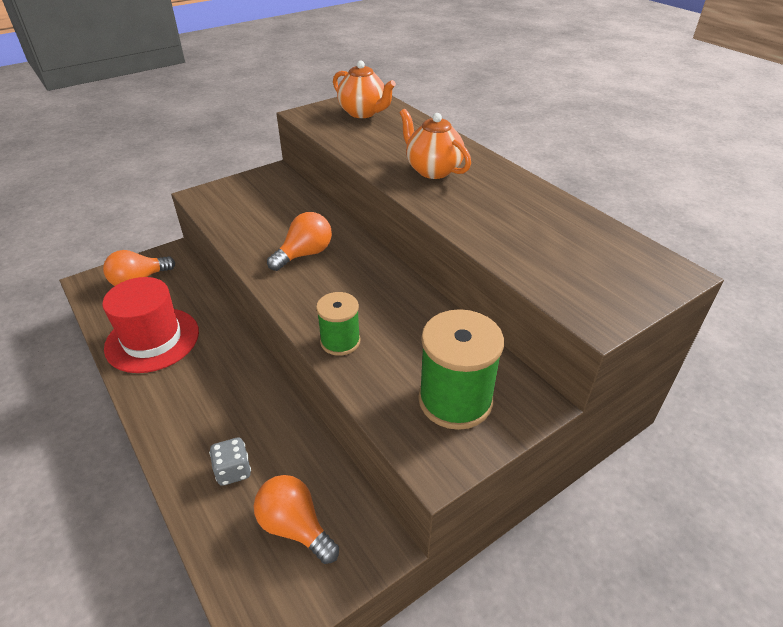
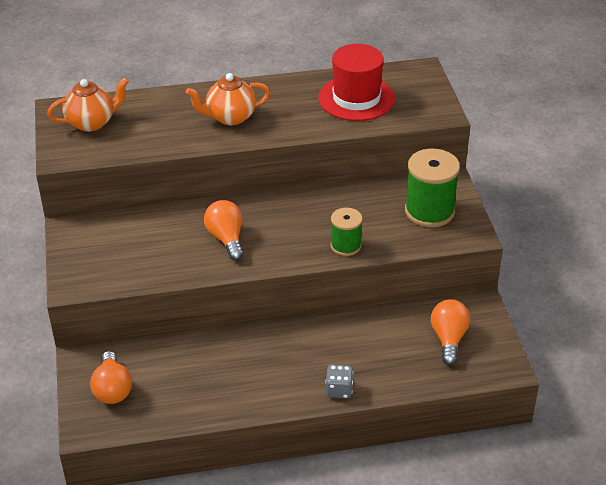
camera: 65 degrees left, 0 degrees up
(152, 339) = (213, 388): red hat -> red hat (356, 98)
(233, 471) = (388, 360): grey dice -> grey dice (339, 390)
(295, 527) = (448, 339): orange light bulb -> orange light bulb turned 120 degrees clockwise

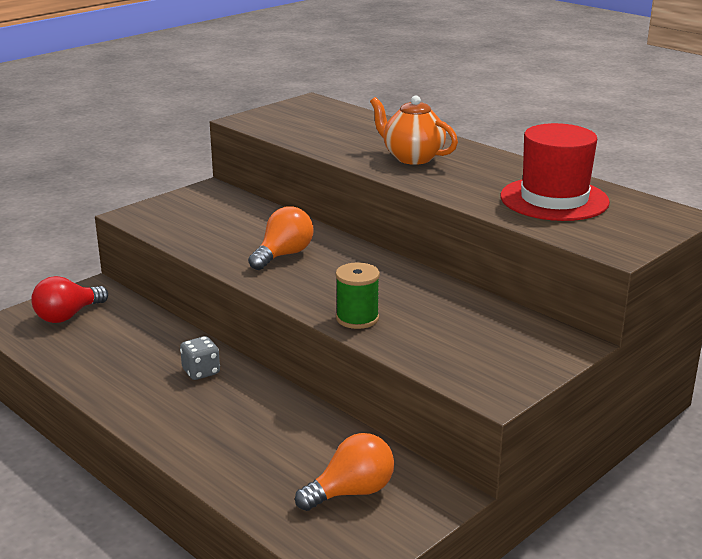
camera: 55 degrees right, 15 degrees down
(92, 123) = (311, 115): orange teapot -> none
(112, 389) = (68, 316): orange light bulb -> red light bulb
(339, 390) = (181, 442): grey dice -> grey dice (201, 372)
(429, 211) = (494, 349): green spool -> none

